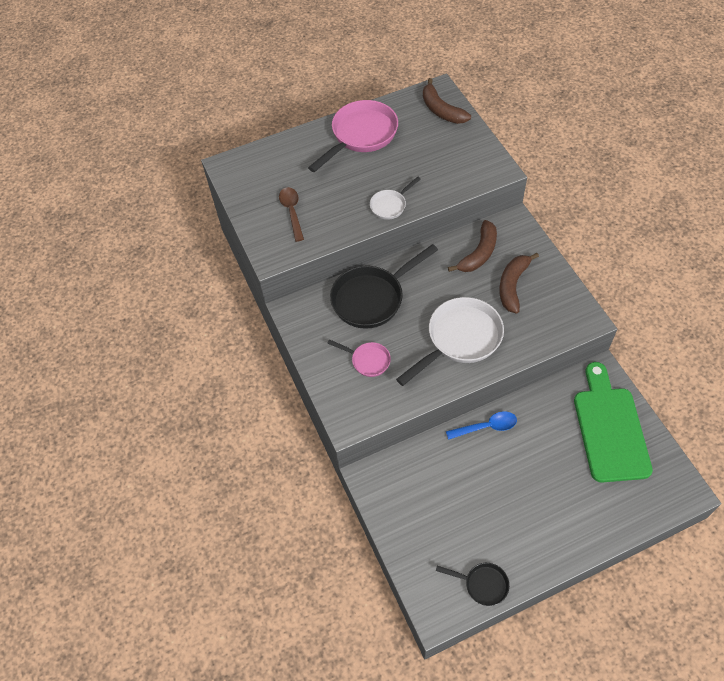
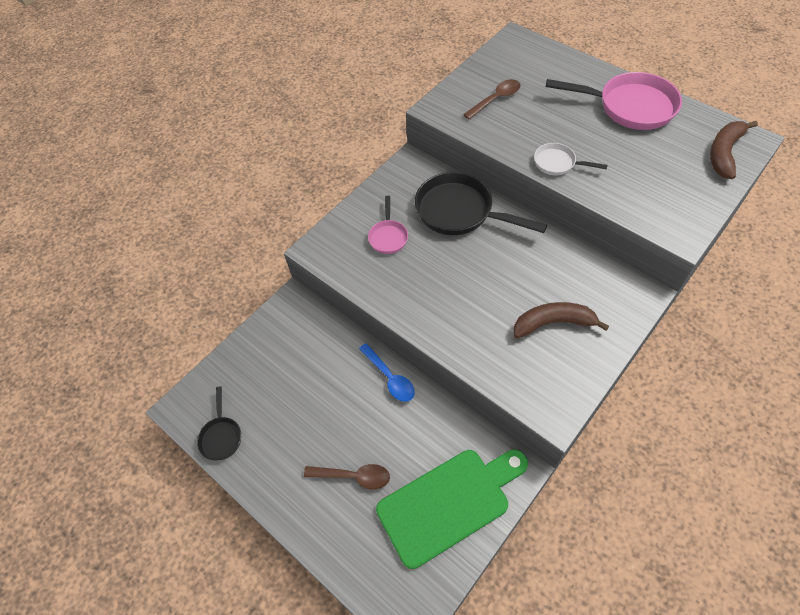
camera: 65 degrees right, 0 degrees up
(460, 339) = (455, 300): white pan -> none
(479, 253) = (574, 277): brown banana -> none
(563, 487) = (353, 476): none -> brown spoon

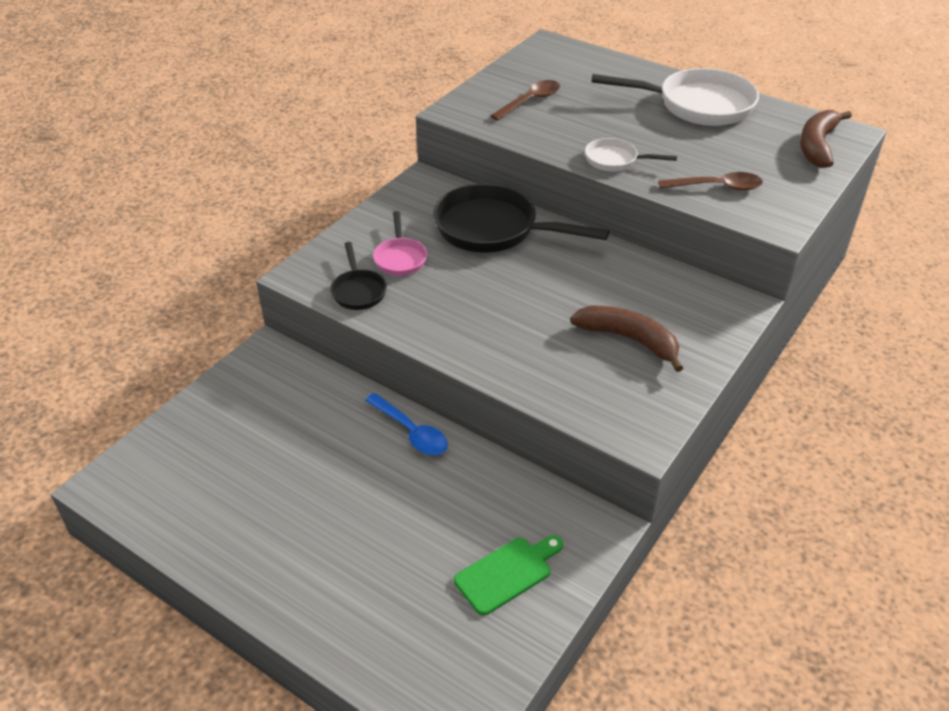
camera: 10 degrees left, 15 degrees down
(221, 436) = (168, 515): black pan -> black pan (358, 291)
(353, 476) = (367, 551): brown spoon -> brown spoon (717, 187)
(449, 503) = (507, 573): green cutting board -> green cutting board, size x0.52
(553, 323) = (629, 340): brown banana -> brown banana turned 45 degrees clockwise
(629, 107) = (697, 105): pink pan -> white pan

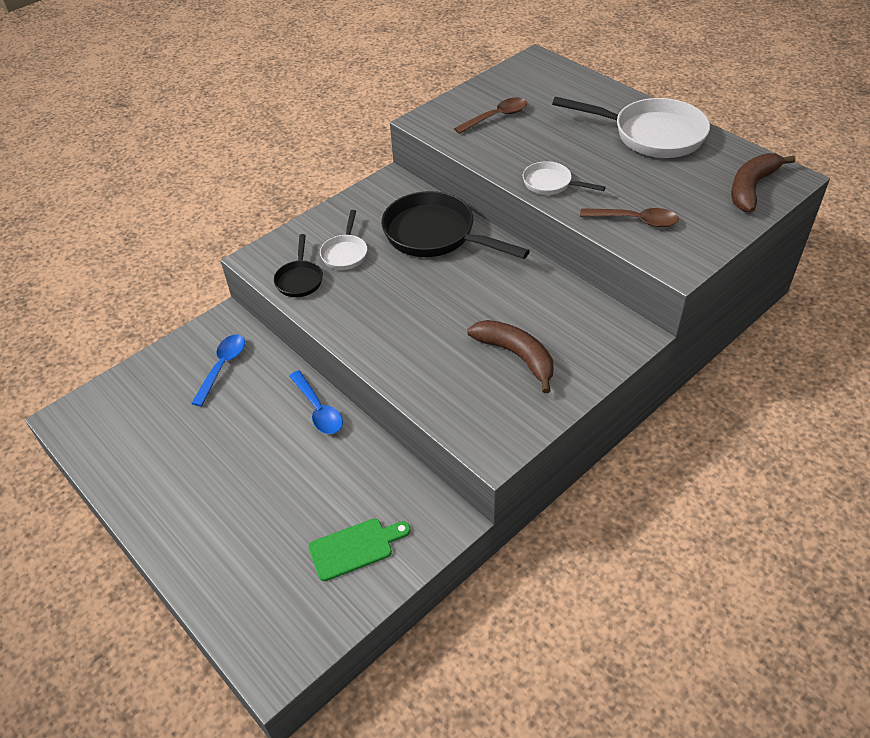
camera: 15 degrees right, 5 degrees up
(281, 401) = (222, 367): none -> blue spoon
(400, 258) = (345, 253): pink pan -> white pan

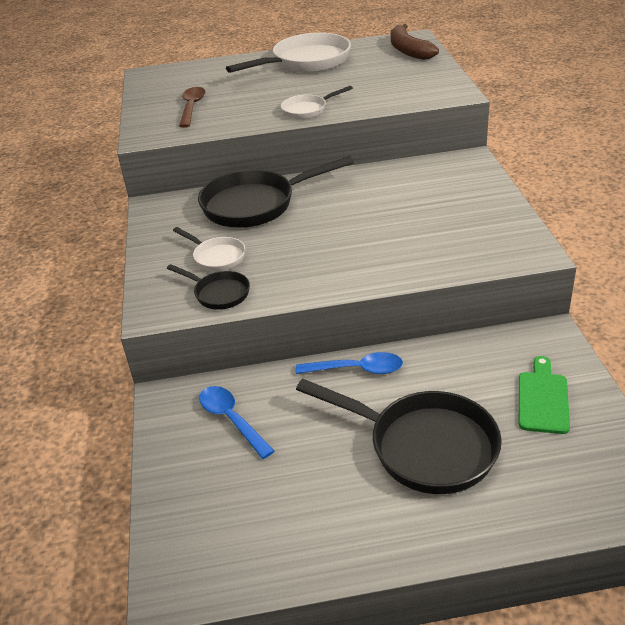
camera: 55 degrees left, 10 degrees down
(254, 491) = (424, 446): none -> black pan
(516, 356) = (442, 211): brown banana -> none
(635, 220) = (391, 93): brown spoon -> none

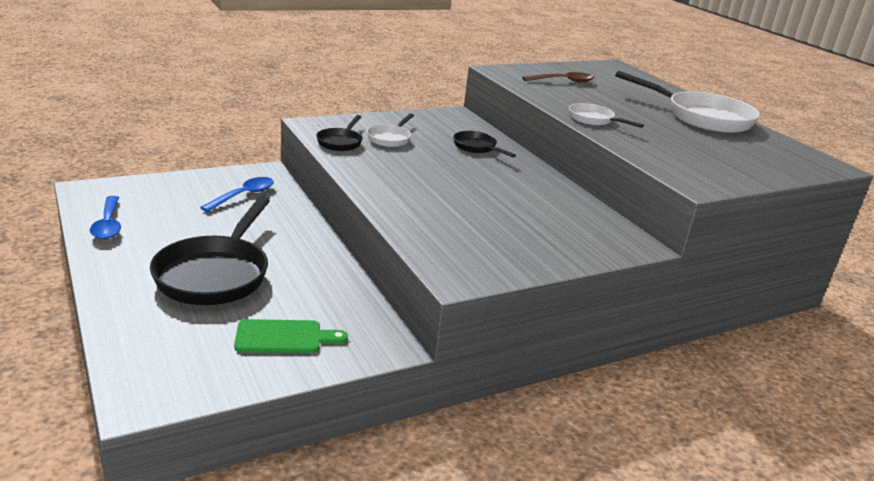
camera: 65 degrees right, 10 degrees down
(256, 204) = (477, 147): black pan -> black pan, size x0.51
(357, 369) = (310, 241): blue spoon -> blue spoon (108, 224)
(408, 50) = (789, 162): brown banana -> none

